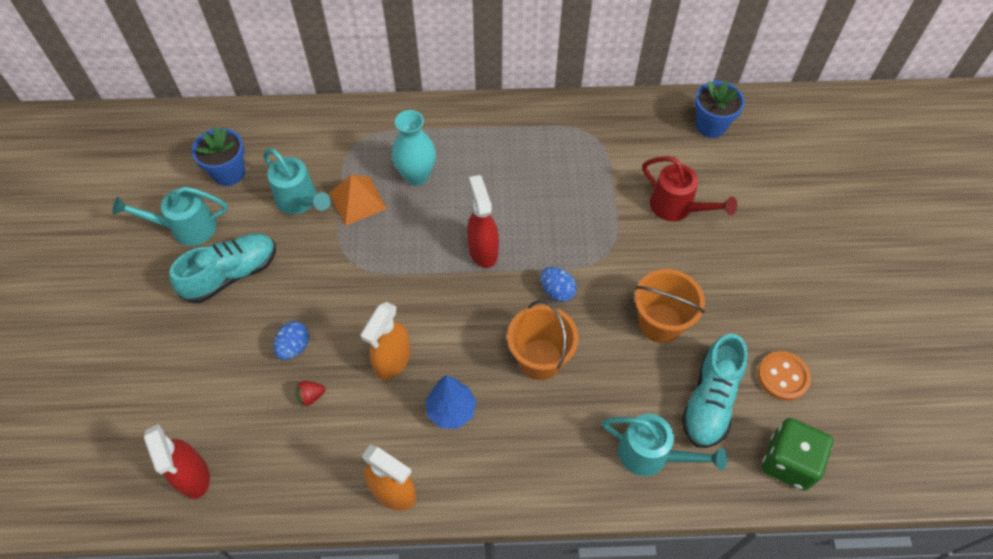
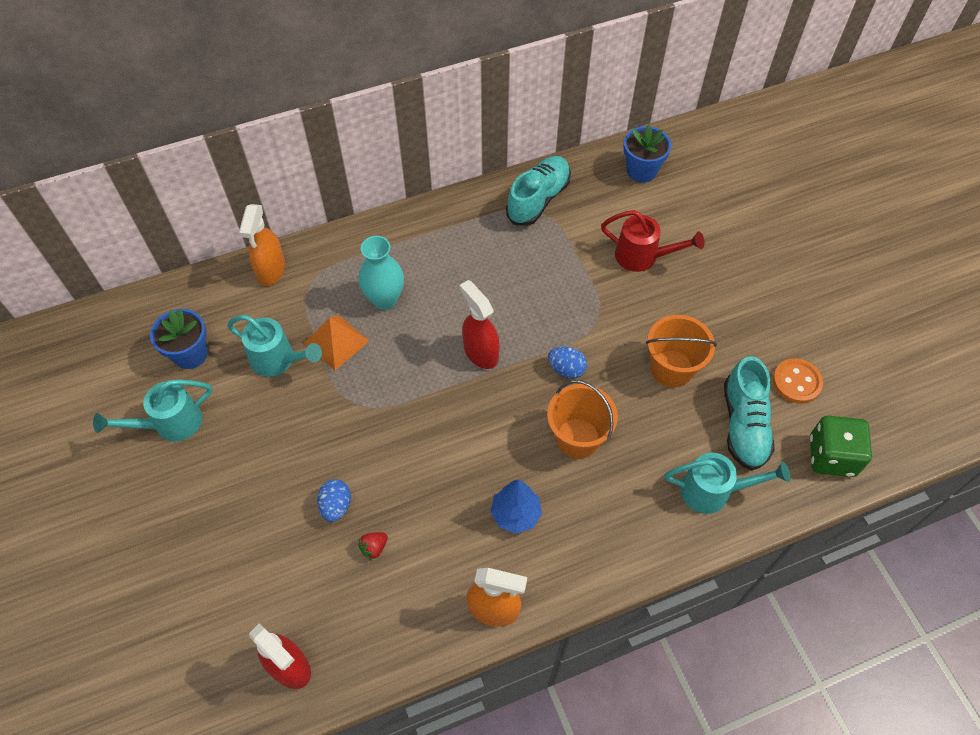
camera: 20 degrees left, 0 degrees up
(231, 274) = (239, 455): turquoise shoe -> turquoise shoe (538, 199)
(392, 360) = (439, 486): orange spray bottle -> orange spray bottle (271, 270)

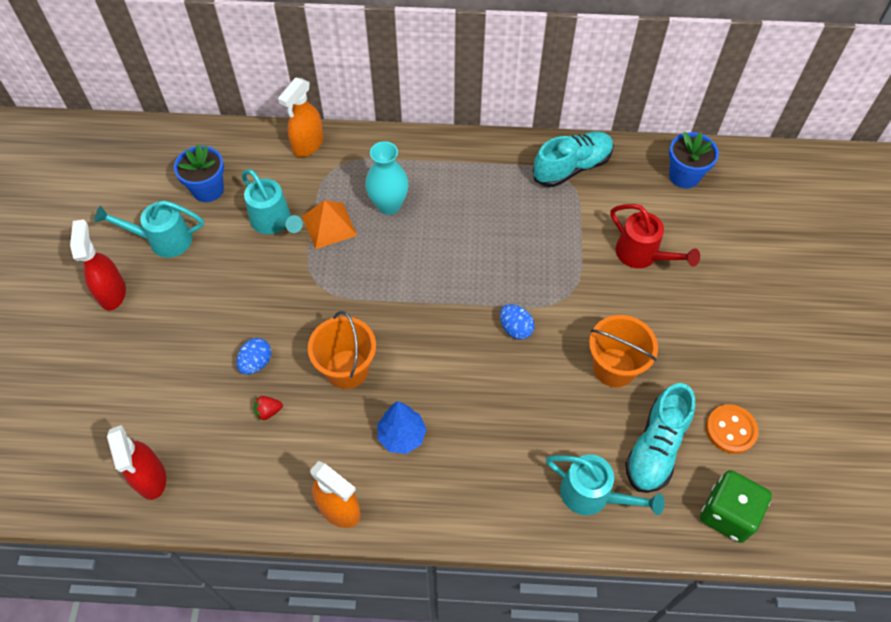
camera: 25 degrees right, 0 degrees up
(480, 352) = (446, 283): red spray bottle -> red spray bottle (112, 292)
(577, 438) = (492, 393): orange bucket -> orange bucket (347, 369)

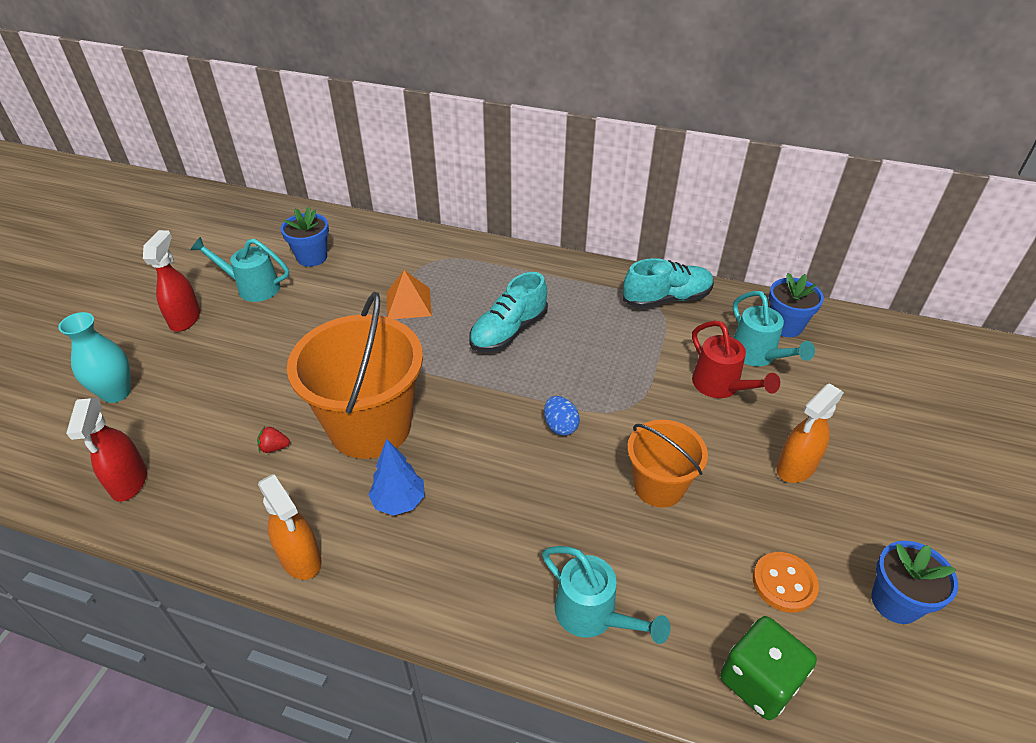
camera: 15 degrees right, 15 degrees down
(256, 363) = (284, 402): blue egg -> none
(274, 222) = (358, 291): turquoise watering can -> turquoise watering can (757, 355)
(308, 145) = (417, 240): orange spray bottle -> orange spray bottle (795, 467)
(347, 369) = (370, 426): orange bucket -> orange bucket, size x1.74
(389, 205) = (472, 297): turquoise vase -> turquoise vase (116, 393)
(656, 447) = (685, 581): turquoise shoe -> turquoise shoe (508, 331)
(814, 424) = (895, 602): none -> blue flower pot

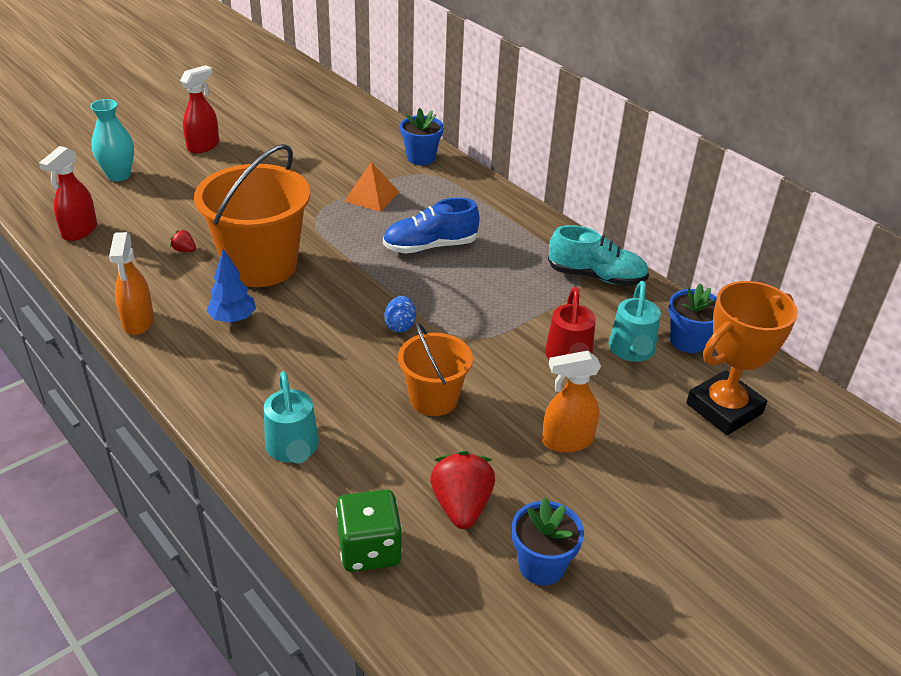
camera: 30 degrees right, 5 degrees down
(252, 287) = (268, 143): turquoise watering can -> none
(312, 257) = (331, 137): blue flower pot -> blue flower pot (421, 158)
(508, 331) = (430, 246): turquoise shoe -> blue shoe
(784, 583) = (461, 506): orange button -> red strawberry
(866, 373) = (724, 409): none -> orange trophy

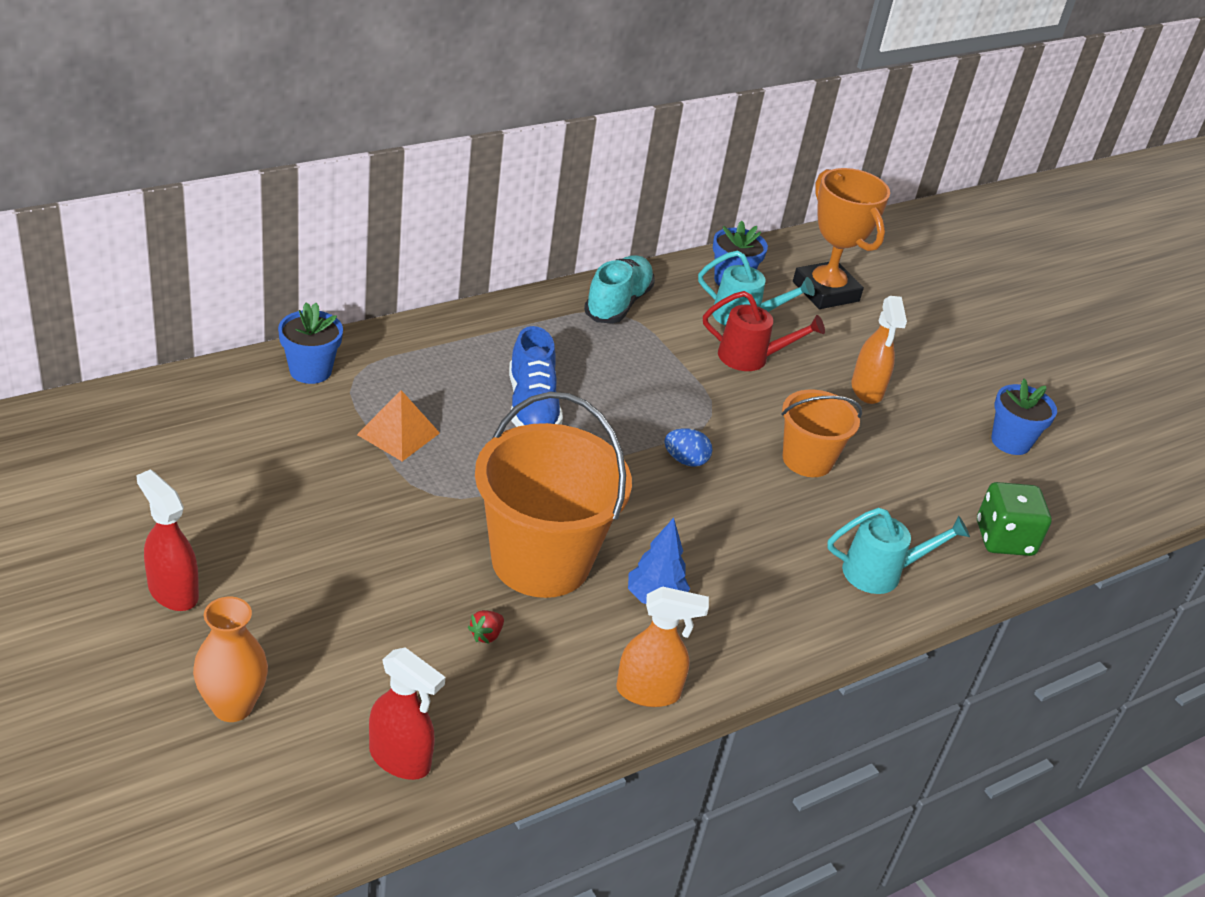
camera: 85 degrees left, 0 degrees up
(119, 175) = (232, 706): turquoise vase -> orange vase
(461, 506) = (949, 472): red strawberry -> none

